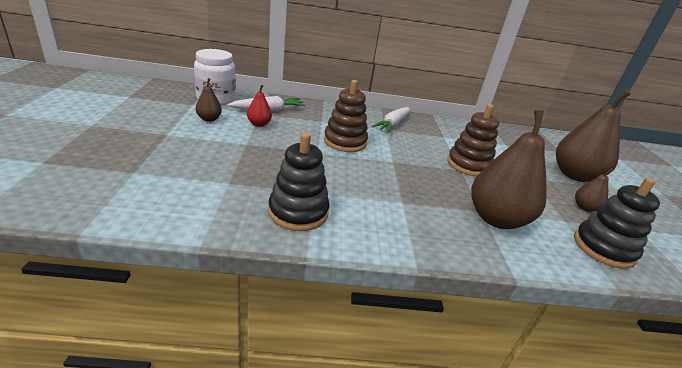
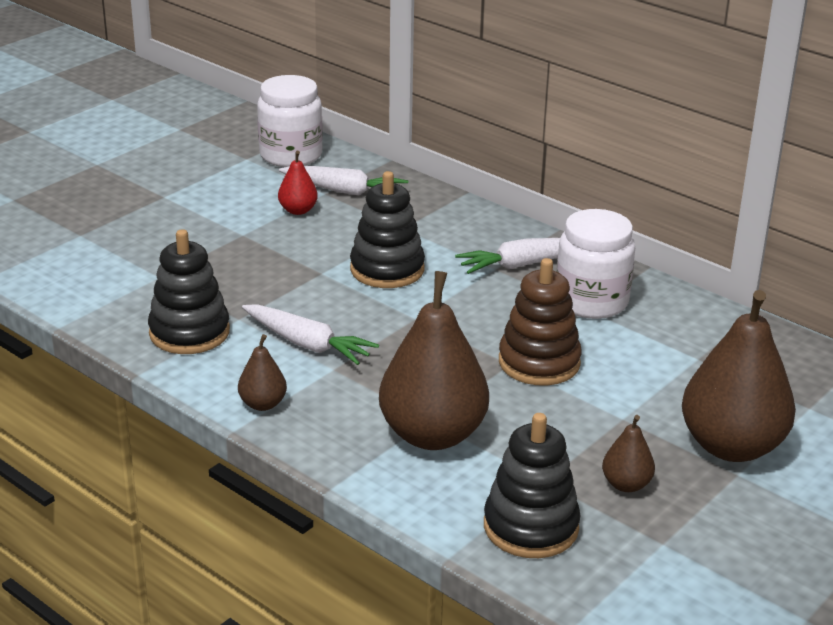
camera: 45 degrees right, 0 degrees up
(209, 119) = (240, 186): brown pear -> brown pear (263, 404)
(345, 142) = (387, 269): brown stacking toy -> black stacking toy
(370, 193) = (307, 344): none -> white carrot
(439, 133) = (591, 301): none -> white jar

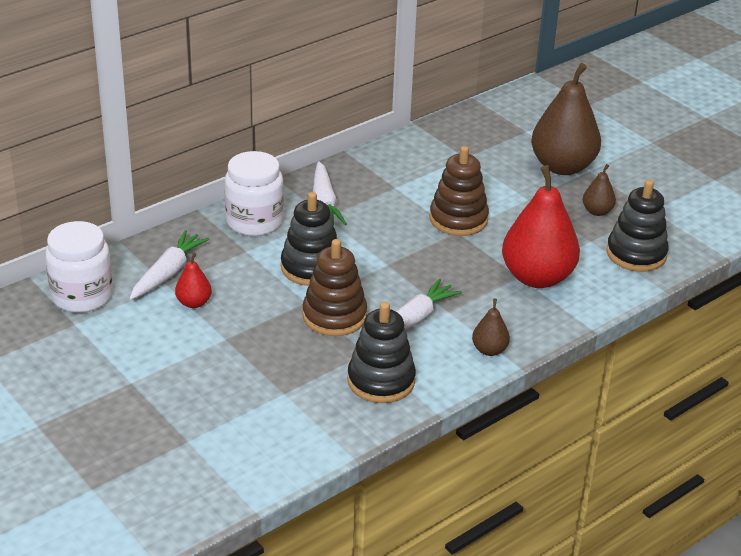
camera: 80 degrees left, 5 degrees up
(300, 292) = (334, 316): none -> brown stacking toy
(433, 435) = (537, 277): brown pear -> red pear
(591, 301) = (385, 183): white jar -> white jar (254, 221)

